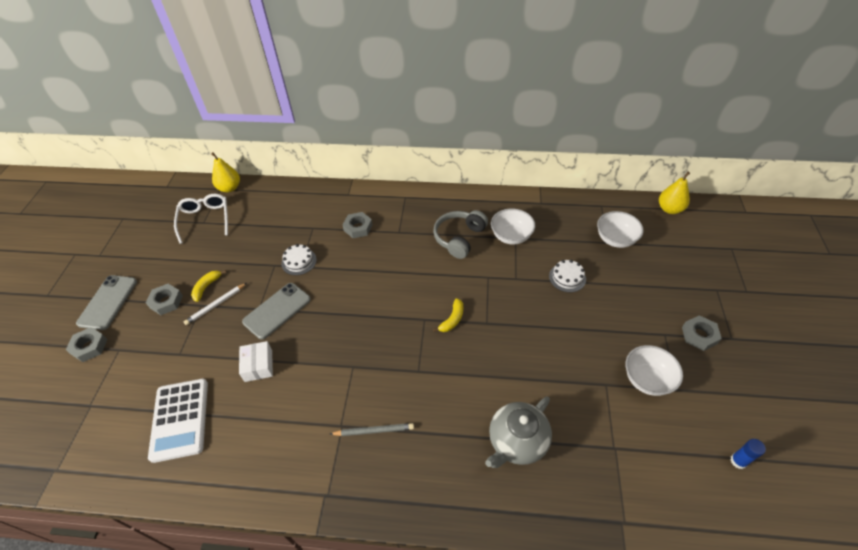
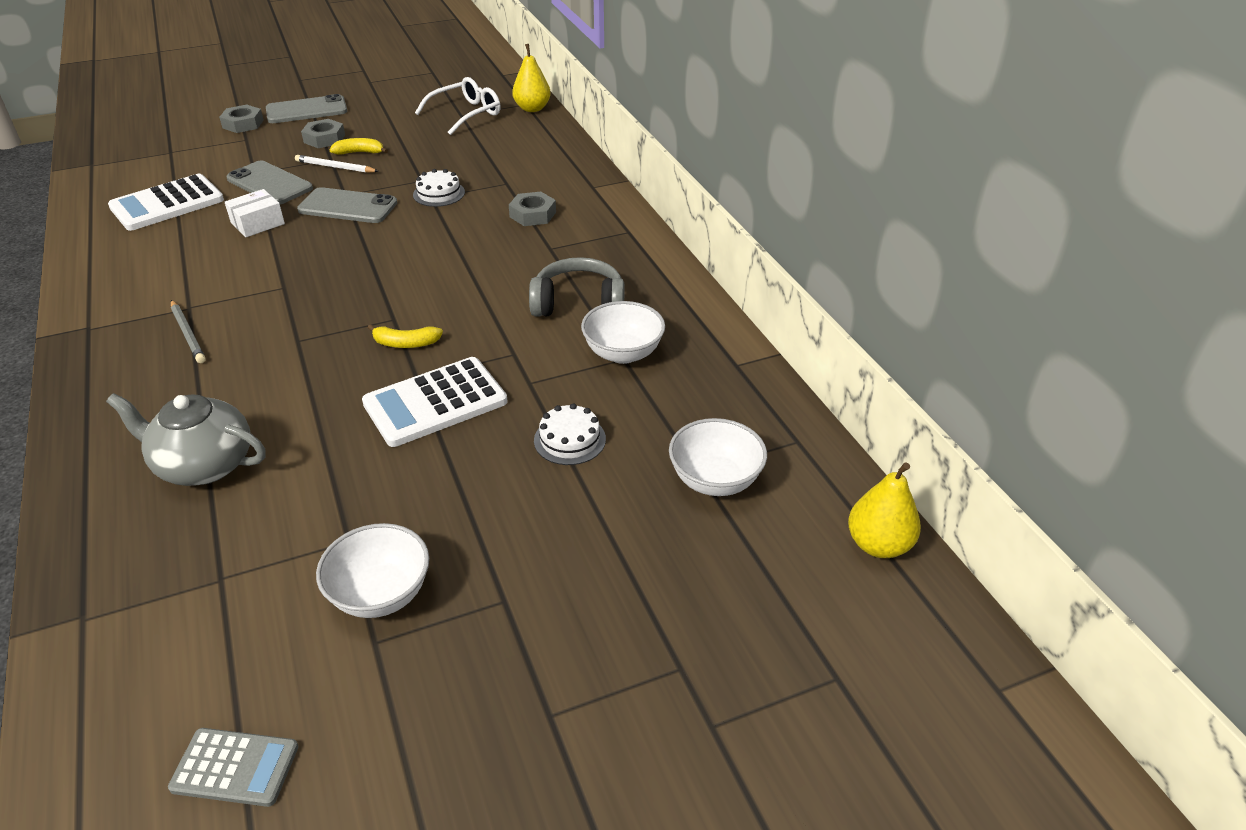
camera: 60 degrees right, 10 degrees down
(206, 348) = (270, 183): none -> grey phone
(513, 321) = (435, 402): none -> white calculator
(699, 335) = (529, 656): grey nut -> none
(738, 461) = (235, 767): blue glue stick -> grey calculator

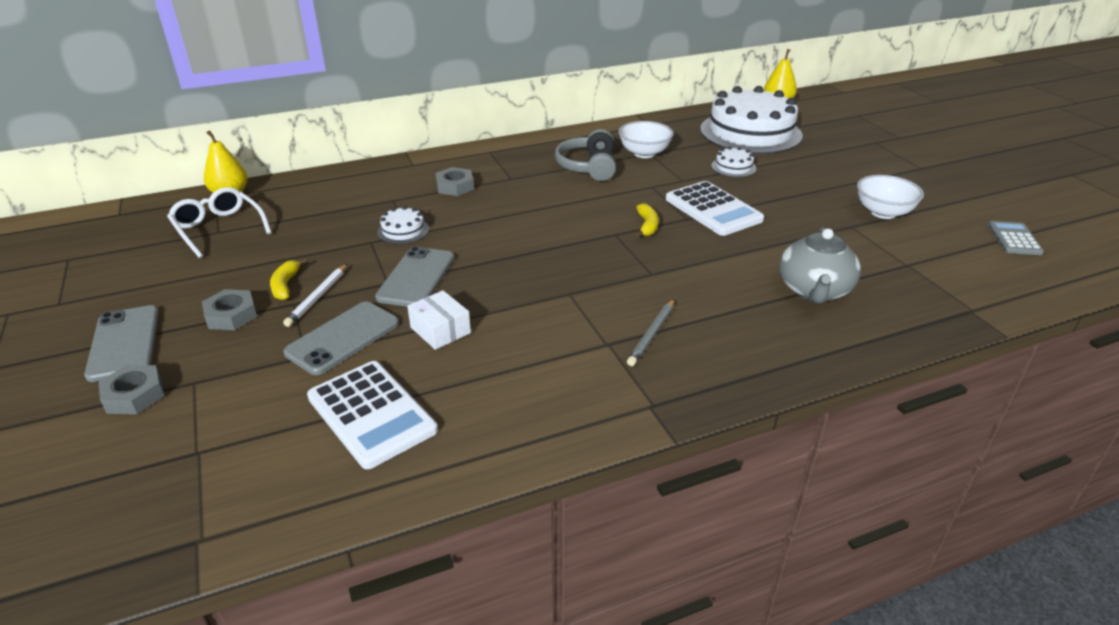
camera: 90 degrees left, 5 degrees down
(188, 334) = (652, 334): grey pencil -> grey pencil turned 150 degrees clockwise
(715, 480) = (750, 132): white bowl -> white cake

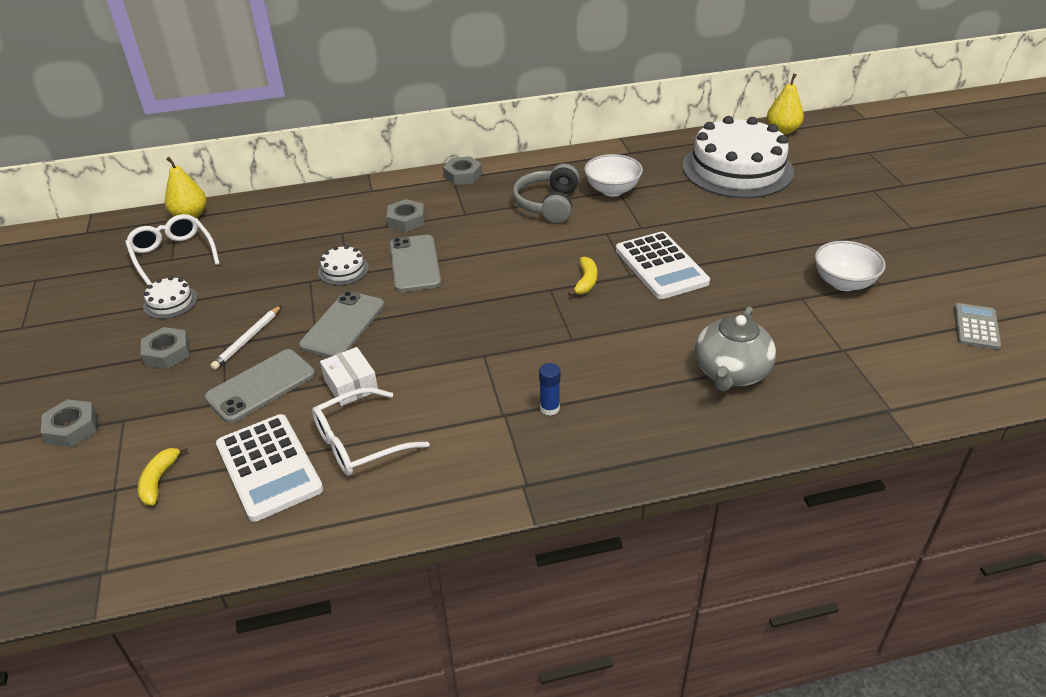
camera: 10 degrees right, 5 degrees up
(124, 343) = (71, 374): grey phone -> grey phone (415, 263)
(285, 285) = (221, 324): yellow banana -> yellow banana (159, 480)
(465, 381) = (360, 442): none -> white glasses
(499, 148) = (462, 175): none -> grey nut
(652, 334) = (549, 408): grey pencil -> blue glue stick
(733, 167) = (702, 214): white cake -> white cake (170, 302)

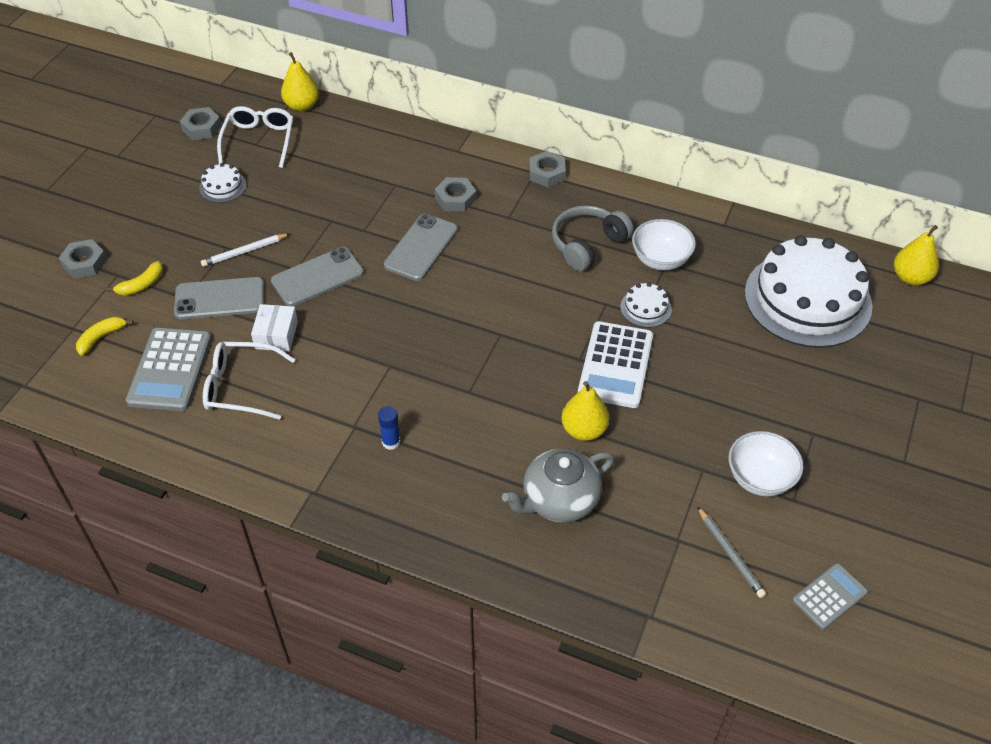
camera: 35 degrees right, 10 degrees up
(167, 353) = (185, 233): grey nut -> grey nut (201, 128)
(269, 467) = (170, 370): white calculator -> grey calculator
(343, 270) = (363, 223): white cake -> white cake (645, 308)
(586, 281) = (536, 343): yellow banana -> yellow banana (141, 285)
(690, 318) = (584, 430): none -> yellow pear
(886, 338) = (730, 554): none -> grey pencil

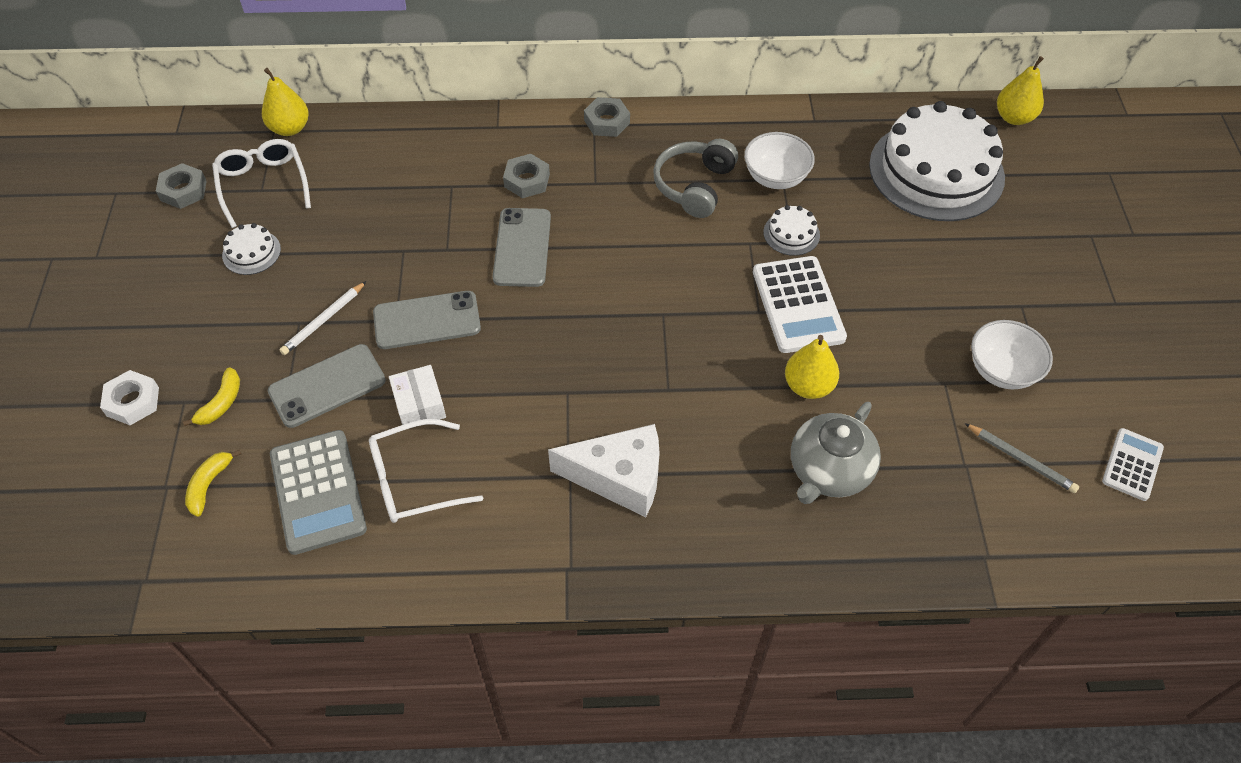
camera: 25 degrees left, 5 degrees up
(84, 263) = (133, 401): grey nut -> white nut
(318, 277) = (427, 321): grey phone -> grey phone turned 45 degrees clockwise
(391, 442) = (619, 477): blue glue stick -> white cheese
(829, 596) = (1132, 465): grey calculator -> white calculator

